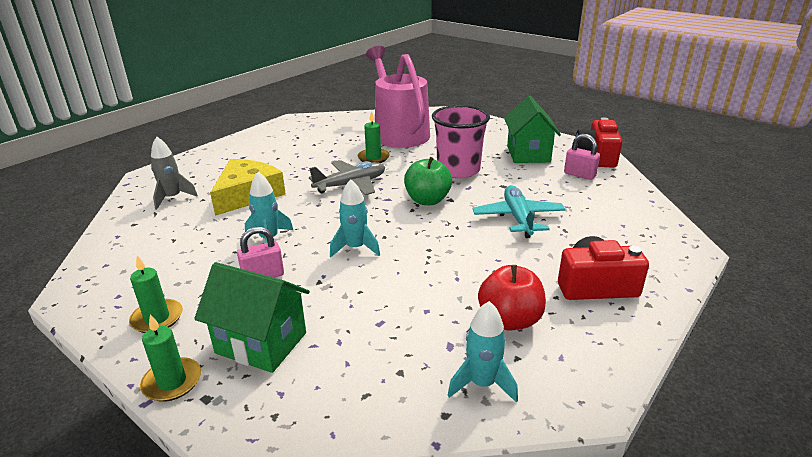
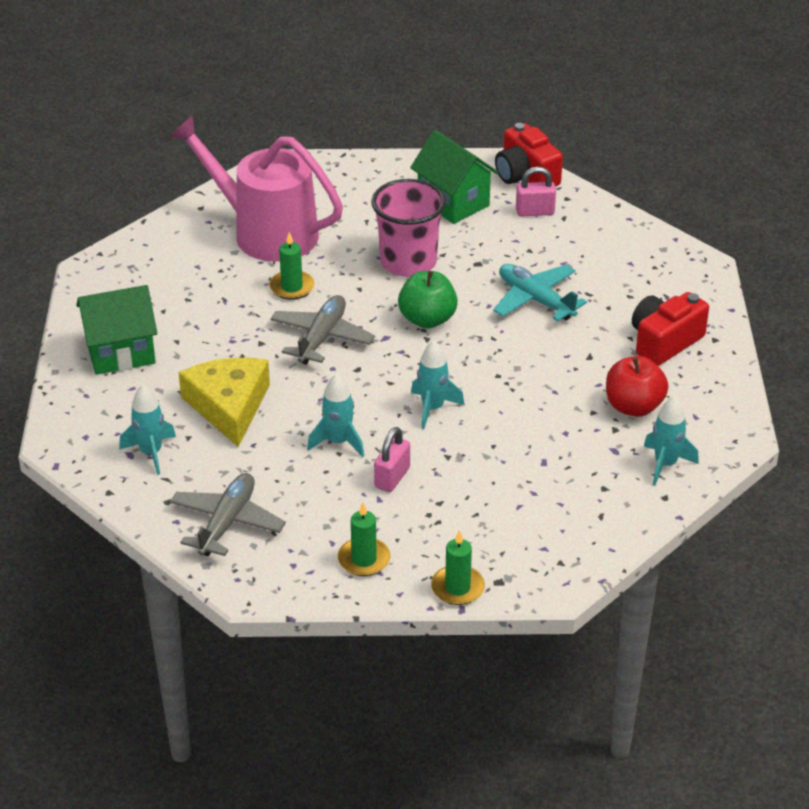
camera: 40 degrees left, 10 degrees up
(136, 250) = (227, 522): none -> grey plane
(172, 198) = (151, 453): grey rocket -> turquoise rocket
(261, 343) = (478, 527): green house -> green house (121, 353)

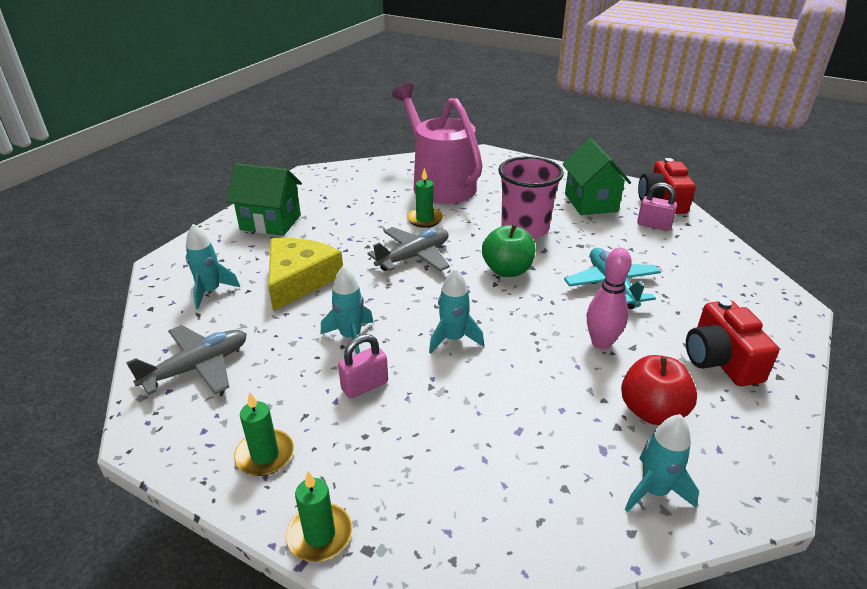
camera: 30 degrees right, 5 degrees down
(561, 363) = (601, 343): none -> pink bowling pin
(664, 342) = (720, 360): red camera -> red camera turned 90 degrees counterclockwise

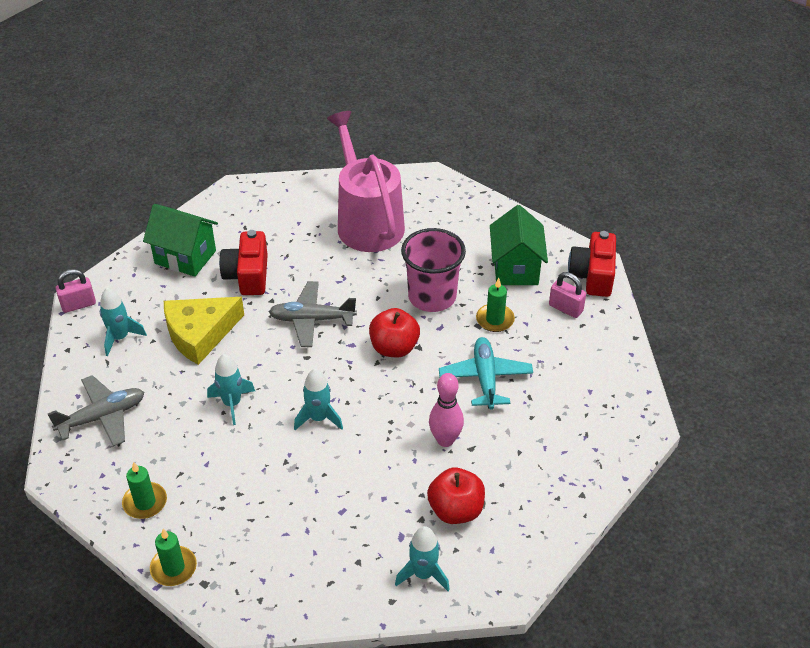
camera: 10 degrees right, 10 degrees up
(299, 279) = (200, 334): yellow cheese -> yellow cheese turned 150 degrees counterclockwise
(364, 386) = (232, 453): pink padlock -> pink padlock (78, 304)
(414, 257) = (312, 320): grey plane -> grey plane turned 150 degrees counterclockwise
(424, 219) = (336, 271): green candle -> green candle (495, 320)
(507, 270) = (394, 348): green apple -> red apple
(720, 360) = (540, 472): red camera -> red camera (248, 275)

